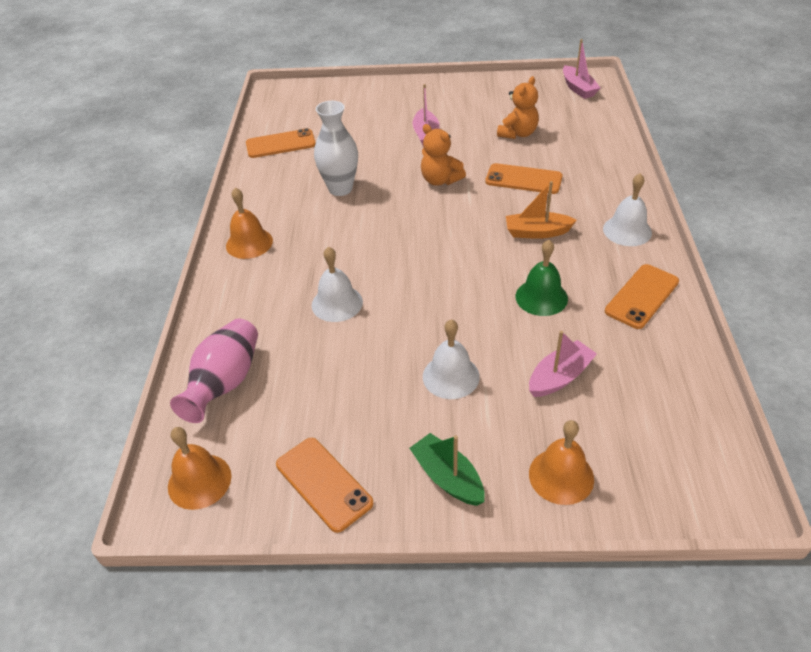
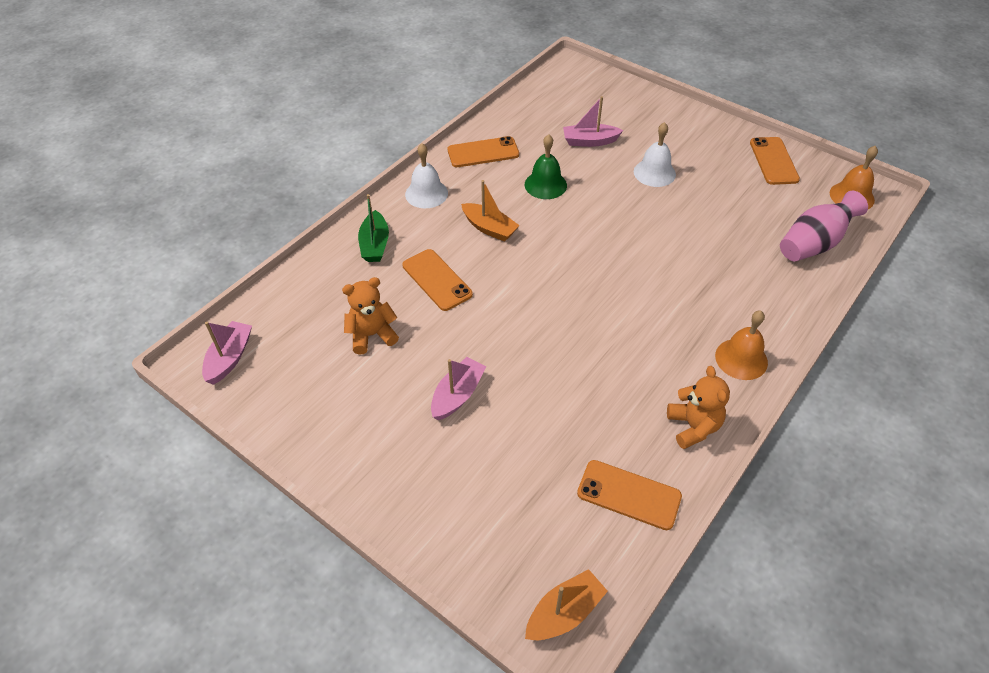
camera: 145 degrees left, 5 degrees up
(281, 97) = (564, 612): none -> orange boat
(337, 303) = (696, 257): white bell -> none
(340, 189) = (609, 374): white vase -> none
(440, 180) = (507, 324): orange teddy bear -> orange teddy bear (693, 427)
(447, 477) = (700, 132): green boat -> green boat (375, 244)
(561, 476) = (640, 107): orange bell -> none

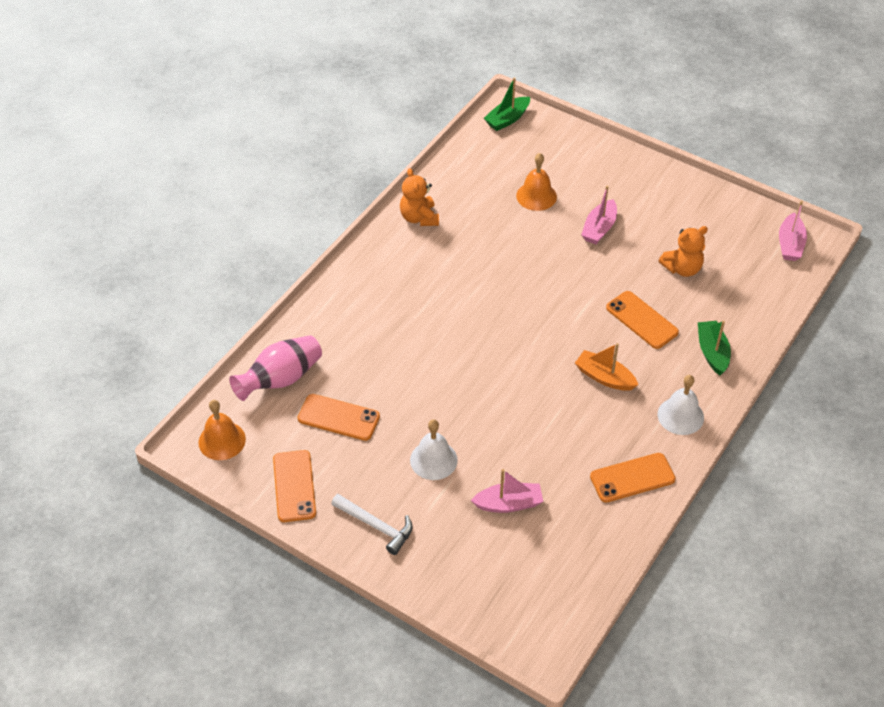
camera: 175 degrees right, 0 degrees up
(545, 185) = (554, 435): green bell -> none
(564, 612) = (507, 119): orange boat -> green boat
(629, 495) = (468, 176): orange phone -> orange phone (338, 417)
(698, 133) = (376, 526): none -> white hammer
(741, 359) = (374, 267): orange bell -> orange bell (536, 196)

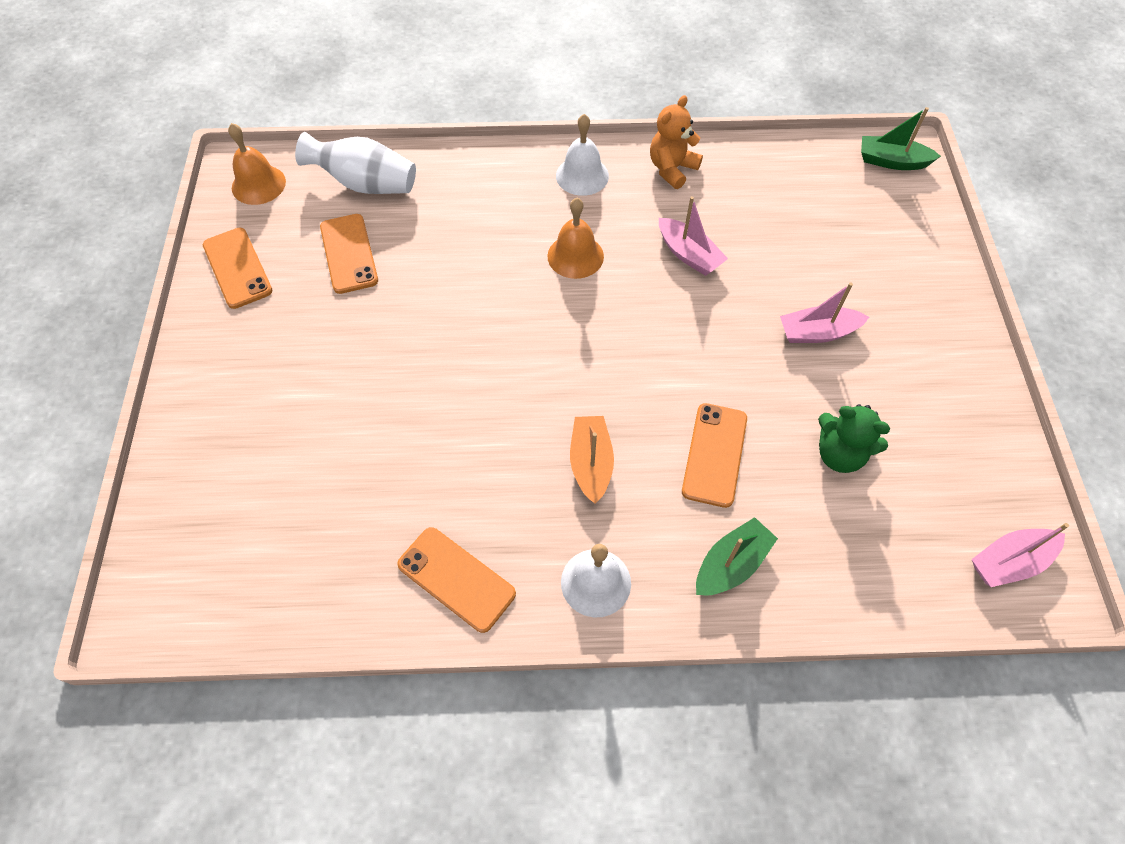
camera: 55 degrees right, 10 degrees up
(281, 379) = (365, 184): pink vase -> white vase
(294, 486) = (237, 268): orange phone -> orange phone turned 75 degrees counterclockwise
(376, 526) = (227, 362): white hammer -> none
(433, 460) = (348, 363): white bell -> white bell (582, 175)
(509, 504) = (332, 467): pink boat -> pink boat (689, 254)
(536, 196) = (806, 247): orange bell -> orange bell (575, 256)
(682, 268) = (839, 454): orange teddy bear -> green teddy bear

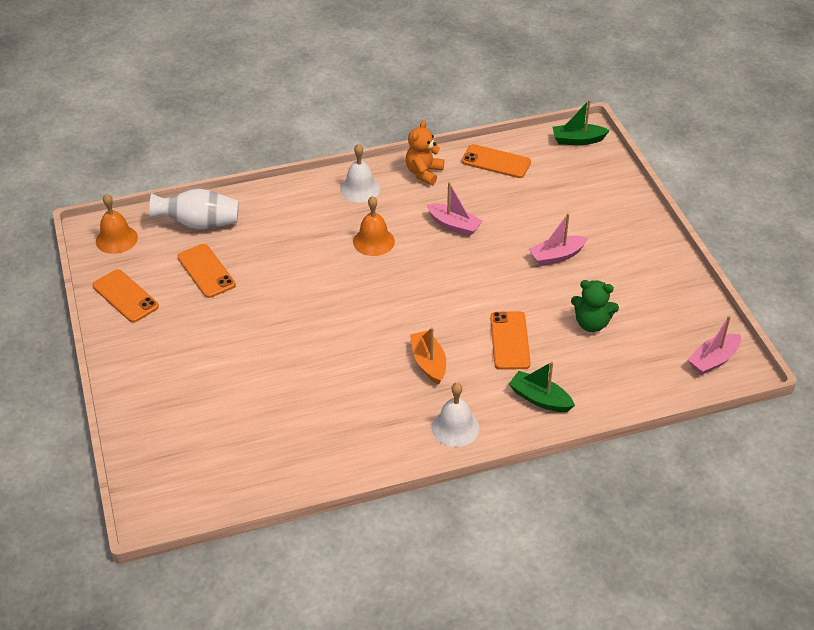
camera: 15 degrees left, 15 degrees down
(456, 579) = (362, 446): orange phone -> orange phone (496, 162)
(731, 564) = (540, 399): green boat -> green boat turned 90 degrees counterclockwise

